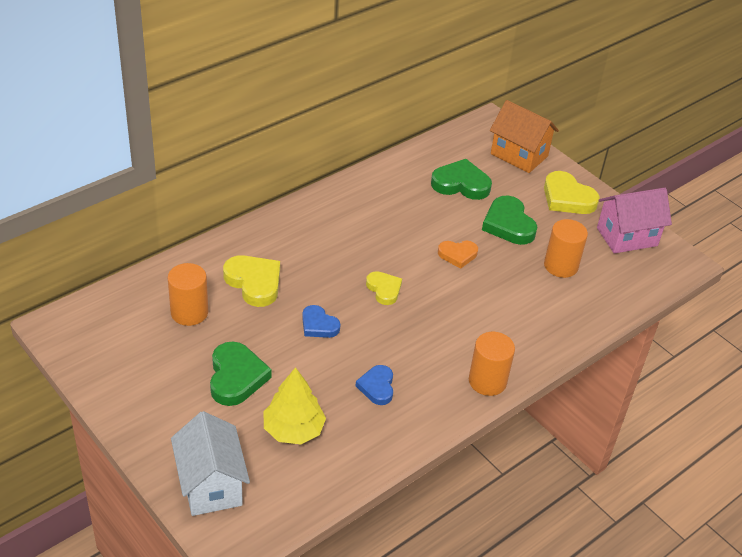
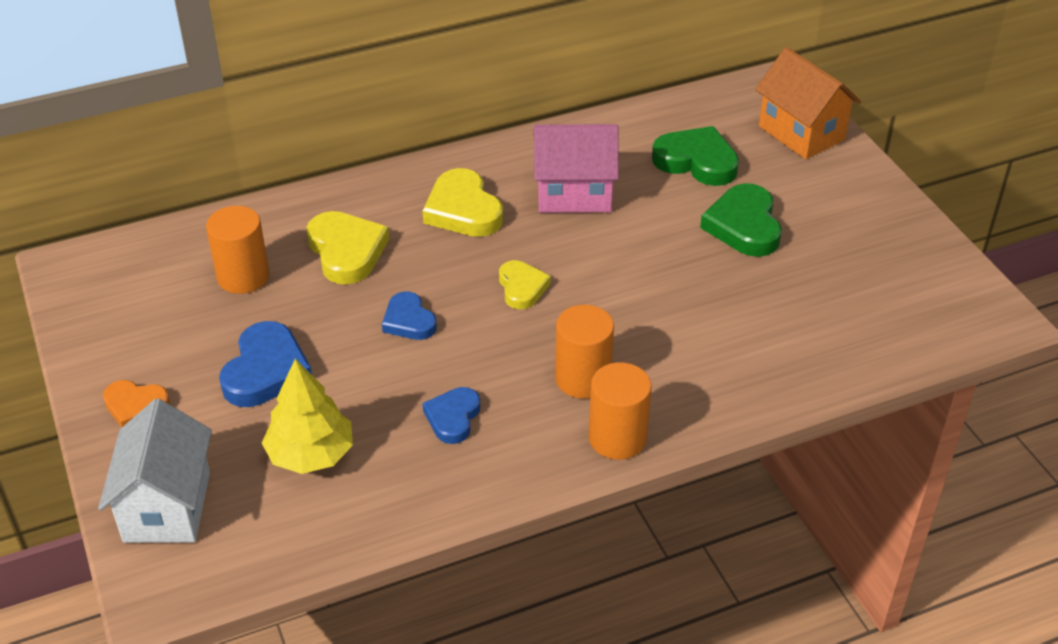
camera: 20 degrees right, 0 degrees up
(236, 377) = (266, 371): green heart -> blue heart
(457, 255) = (649, 256): orange heart -> orange heart (135, 406)
(561, 266) = (799, 294): orange cylinder -> orange cylinder (583, 378)
(567, 198) = (850, 201): yellow heart -> yellow heart (463, 210)
(627, 237) = (922, 268): pink house -> pink house (574, 194)

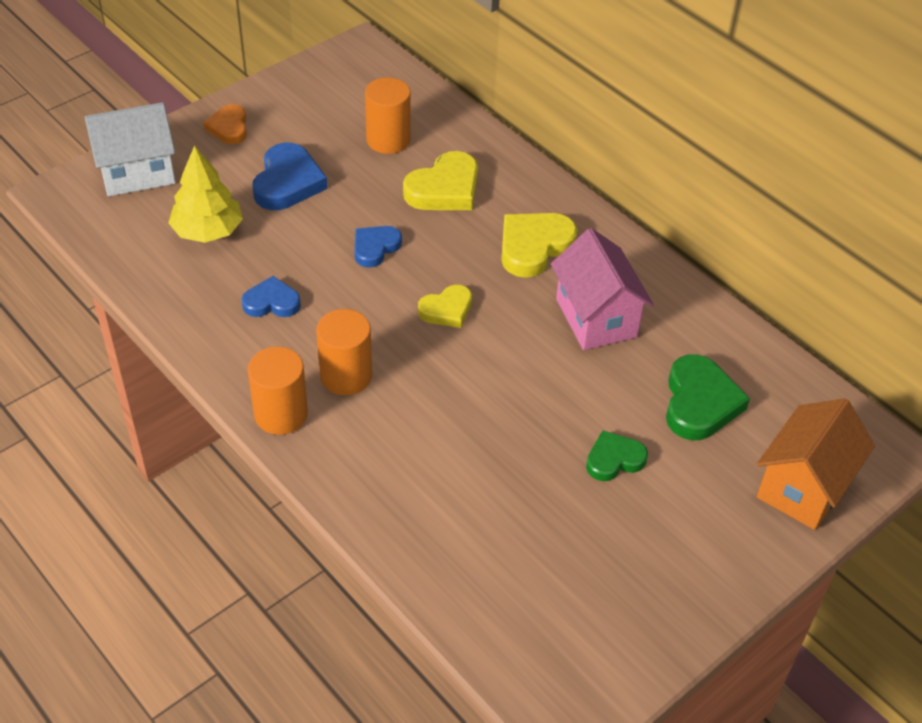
camera: 70 degrees right, 5 degrees up
(266, 371) = (288, 182): blue heart -> blue heart turned 75 degrees counterclockwise
(744, 226) = (614, 459): green heart -> green heart, size x0.63

